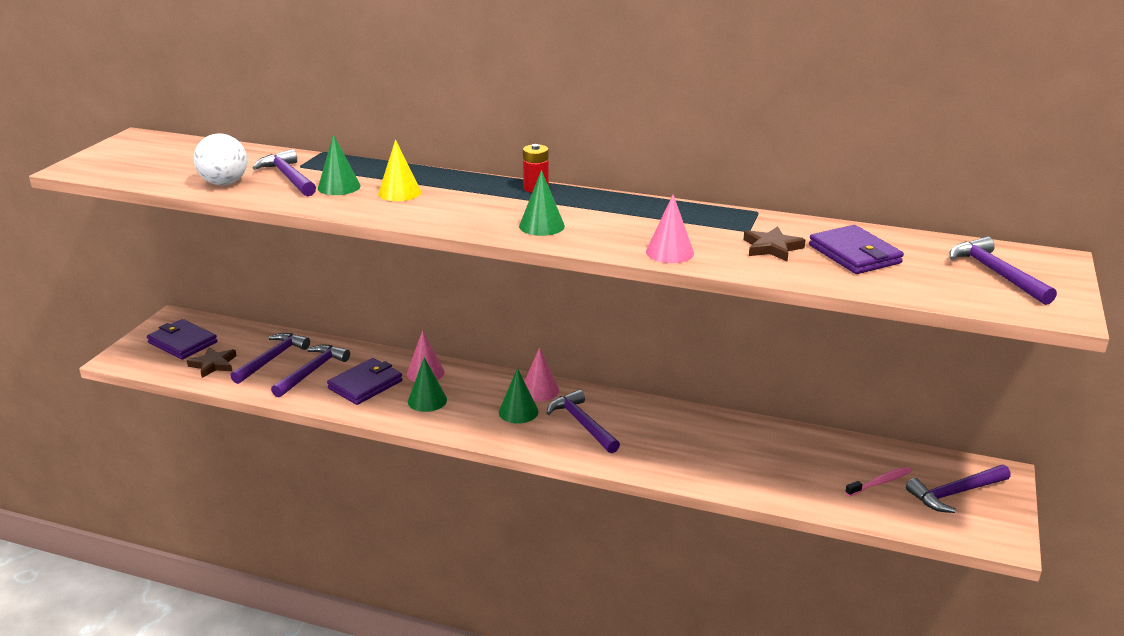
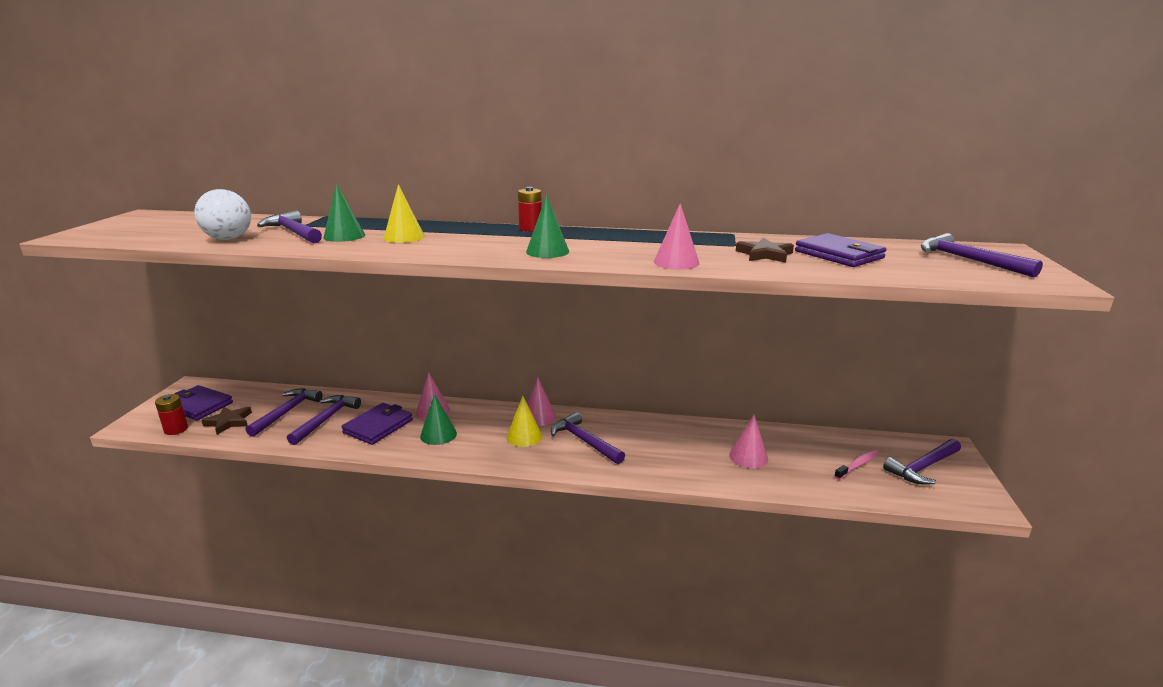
camera: 10 degrees left, 5 degrees down
(161, 368) = (176, 429): none -> red battery
(518, 412) = (524, 436): green cone -> yellow cone
(758, 460) = (748, 457): none -> pink cone

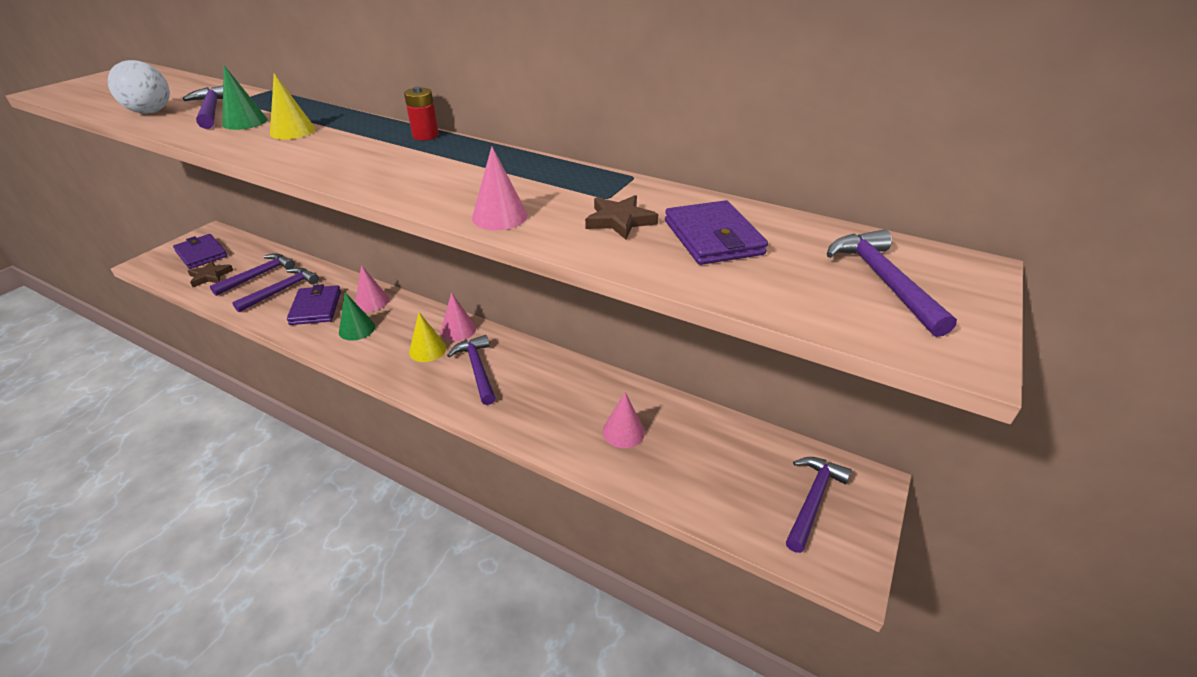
camera: 20 degrees right, 15 degrees up
(176, 429) = (169, 275): red battery -> none
(378, 426) = (316, 308): purple wallet -> purple wallet turned 60 degrees counterclockwise
(547, 251) = (392, 175): green cone -> none
(858, 465) = (737, 475): pink toothbrush -> none
(922, 467) = (813, 500): purple hammer -> purple hammer turned 135 degrees clockwise

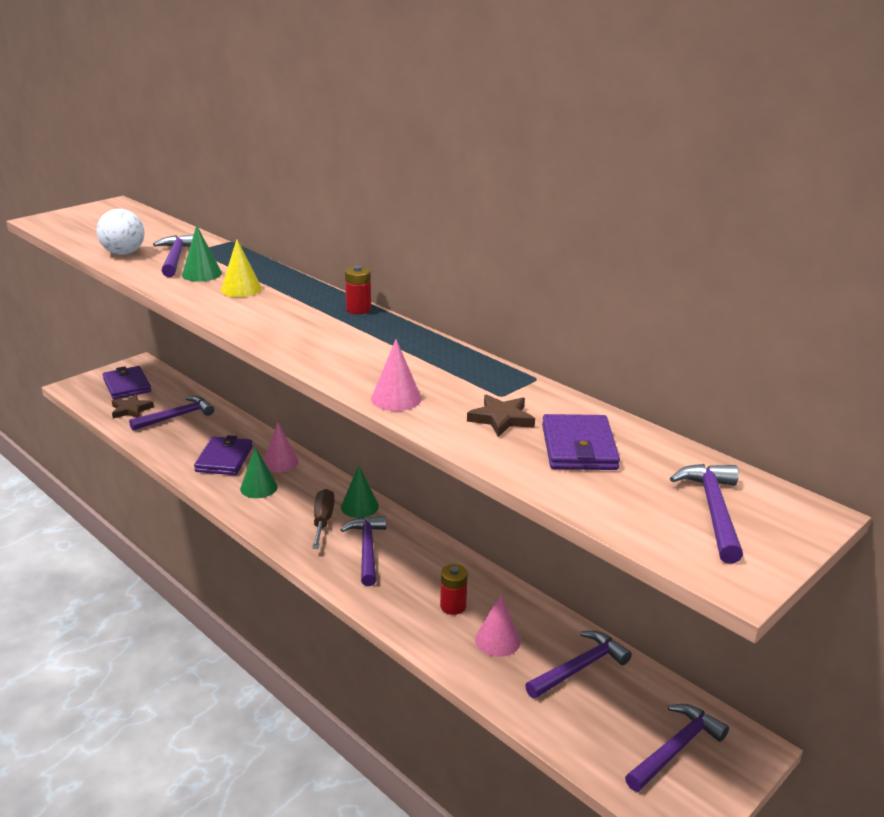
camera: 15 degrees right, 10 degrees down
(282, 290) = (195, 436): purple hammer -> purple hammer (580, 668)
(427, 350) = (323, 521): yellow cone -> brown screwdriver
(458, 330) = (359, 506): pink cone -> green cone
(573, 407) = (453, 606): none -> red battery

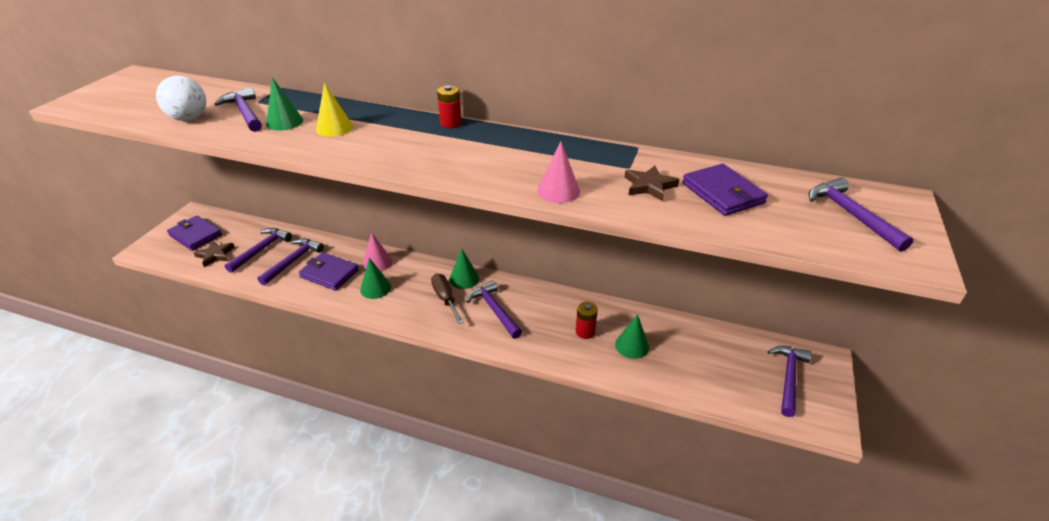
camera: 25 degrees left, 10 degrees up
(224, 459) = (329, 273): purple wallet -> purple wallet turned 45 degrees counterclockwise
(497, 640) = (632, 345): pink cone -> green cone
(580, 668) = (695, 345): purple hammer -> purple hammer (293, 261)

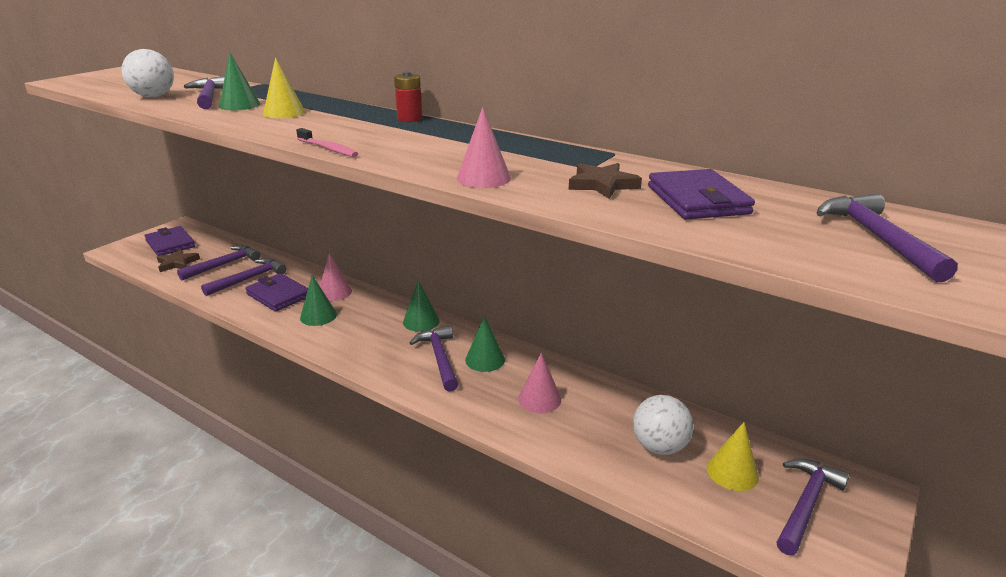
camera: 15 degrees right, 10 degrees down
(410, 172) = (328, 149): none -> pink toothbrush
(445, 299) = (389, 338): brown screwdriver -> none
(585, 332) = (539, 399): red battery -> pink cone
(632, 345) = (593, 424): green cone -> green cone (485, 359)
(682, 354) = (659, 446): none -> white ball
(736, 363) = (732, 472): none -> yellow cone

